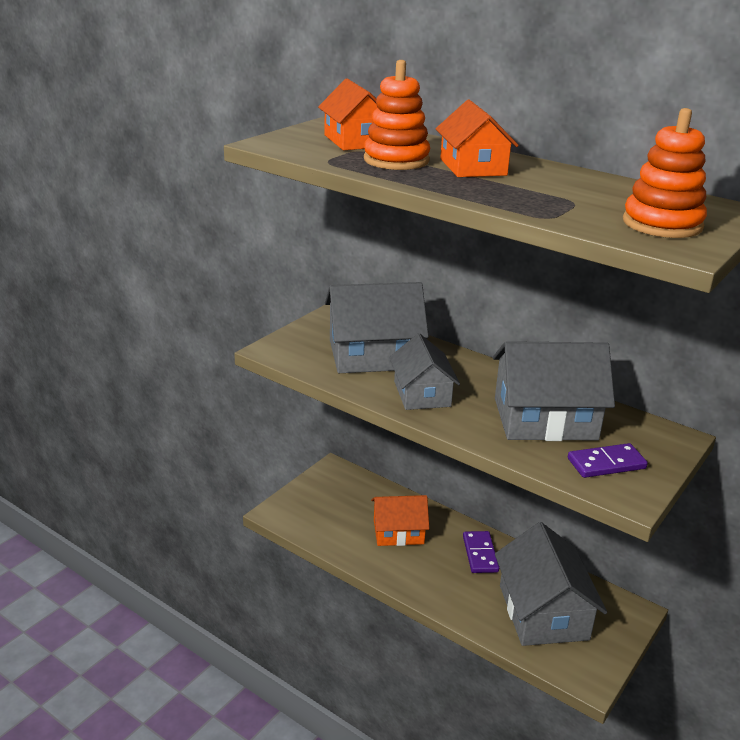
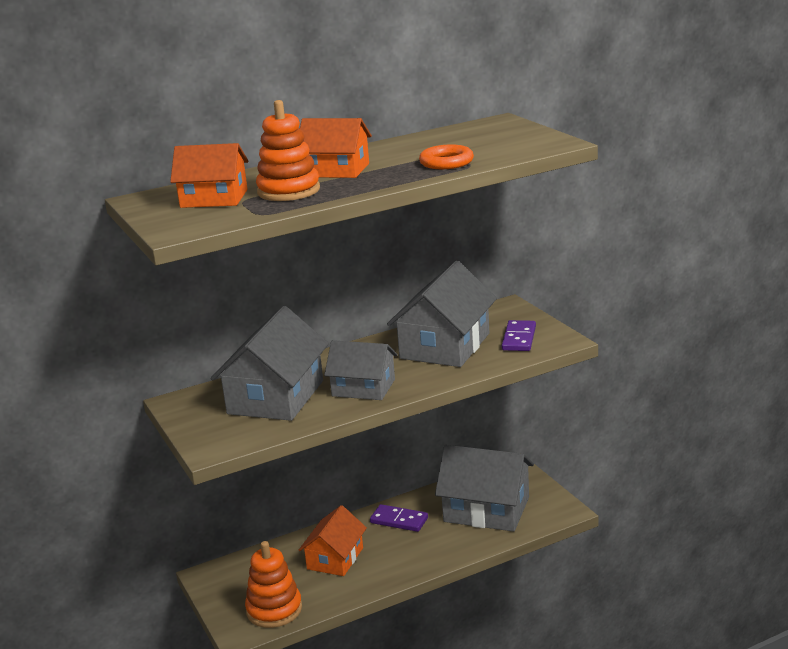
camera: 60 degrees left, 5 degrees down
(546, 205) = (446, 162): none -> orange ring
(662, 224) = (511, 141): orange stacking toy -> orange stacking toy (274, 610)

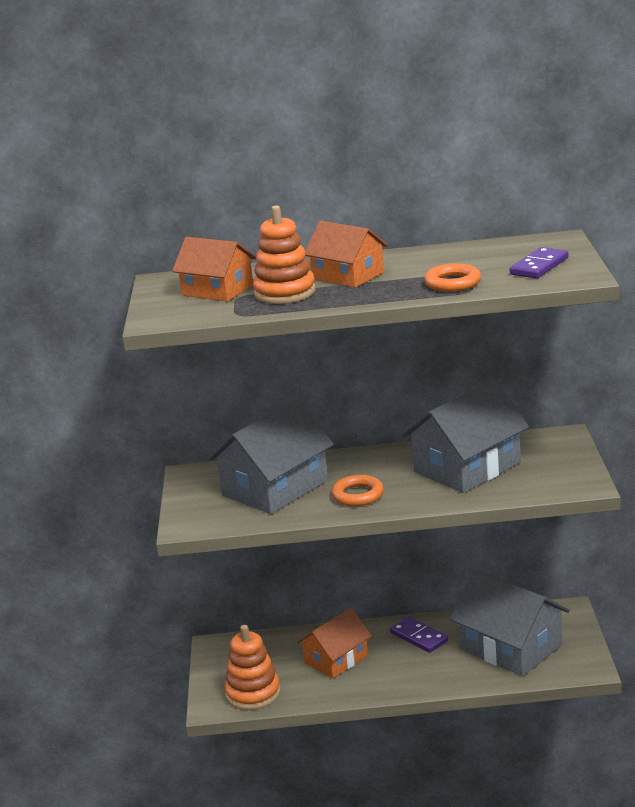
camera: 25 degrees right, 0 degrees up
(363, 388) = (358, 495): grey house -> orange ring
(519, 338) = (545, 474): purple domino -> purple domino (539, 266)

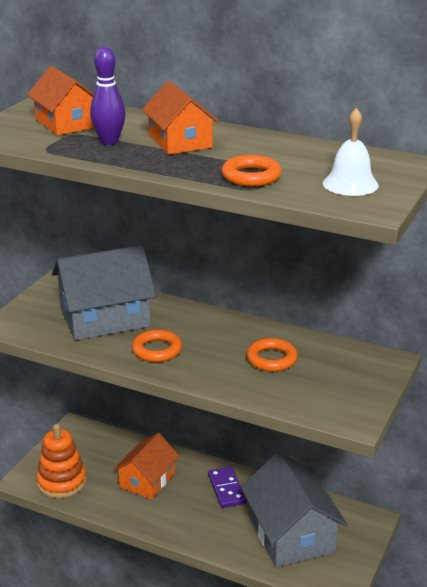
camera: 25 degrees right, 5 degrees up
(285, 293) = (109, 141): orange stacking toy -> purple bowling pin
(336, 659) = (147, 480): orange house -> orange house turned 45 degrees counterclockwise
(467, 467) = (271, 359): grey house -> orange ring
(539, 266) = (350, 184): purple domino -> white bell

